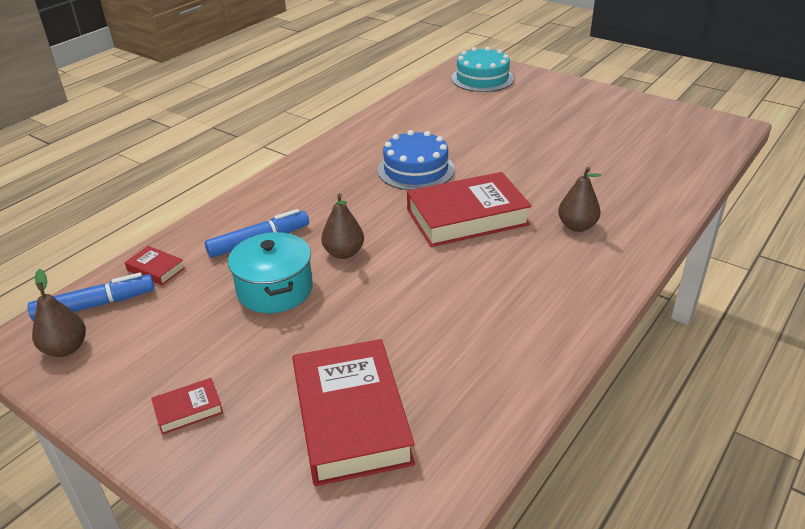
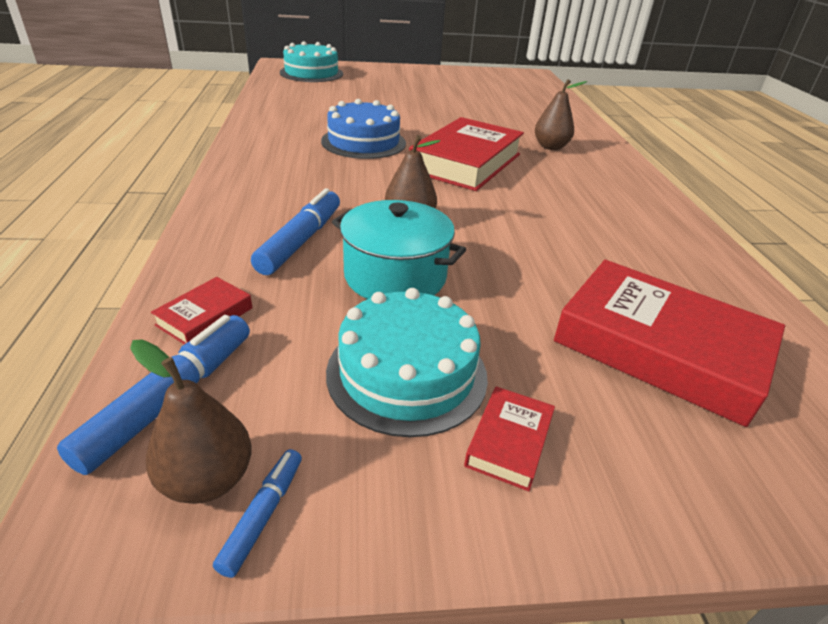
camera: 45 degrees left, 0 degrees up
(64, 374) = (262, 515): none -> blue marker
(156, 269) = (205, 317): red book -> red book turned 45 degrees counterclockwise
(197, 349) = (407, 373): none -> turquoise cake

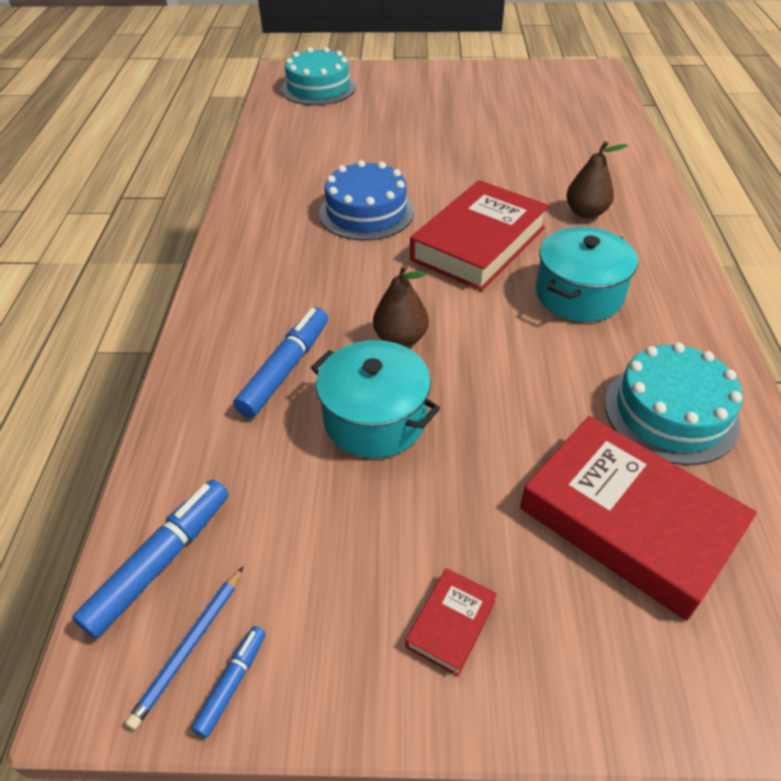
camera: 10 degrees right, 10 degrees up
(205, 317) = (190, 468): red book -> none
(207, 480) = (189, 646): brown pear -> blue pencil
(407, 373) = (369, 542): turquoise cake -> turquoise cake (670, 412)
(560, 194) = (578, 294): none -> turquoise pot

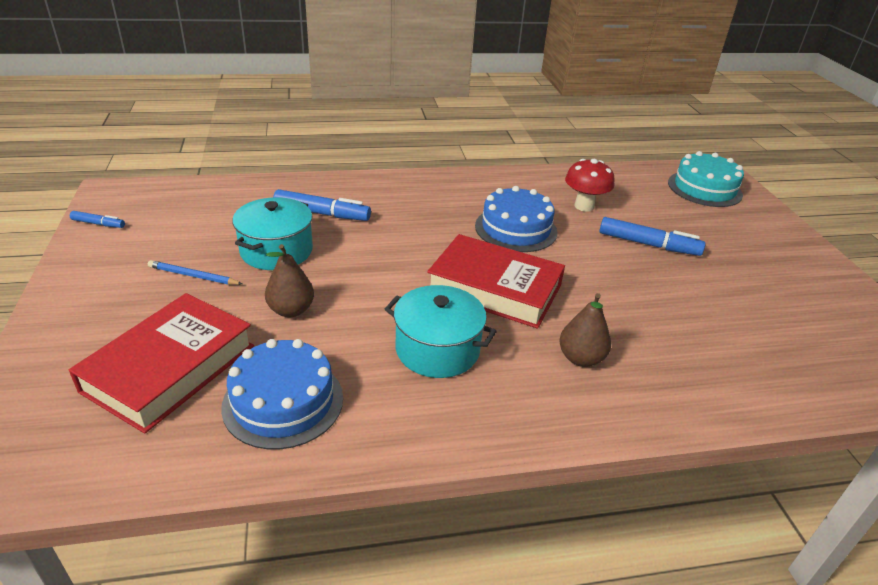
camera: 75 degrees right, 10 degrees down
(160, 562) = (176, 195): blue marker -> blue marker (648, 244)
(189, 646) = (123, 210): blue pencil -> blue pencil (193, 276)
(331, 160) = (584, 206): none -> red mushroom
(400, 338) = (359, 255): brown pear -> brown pear (291, 310)
(451, 624) = (109, 289): red book -> none
(670, 412) = (283, 401): turquoise cake -> blue cake

